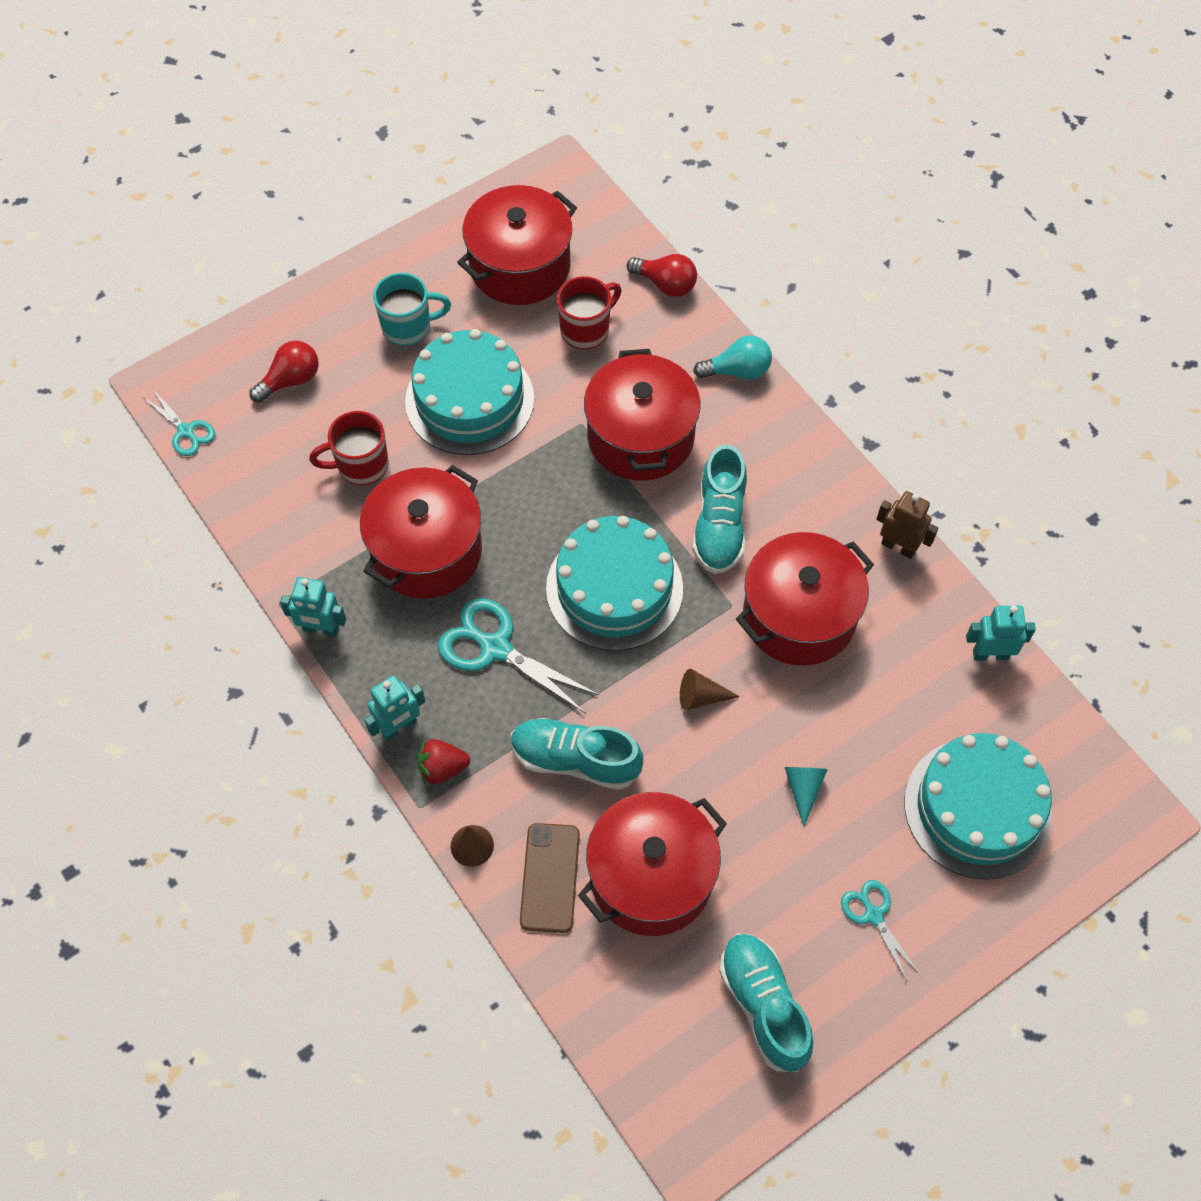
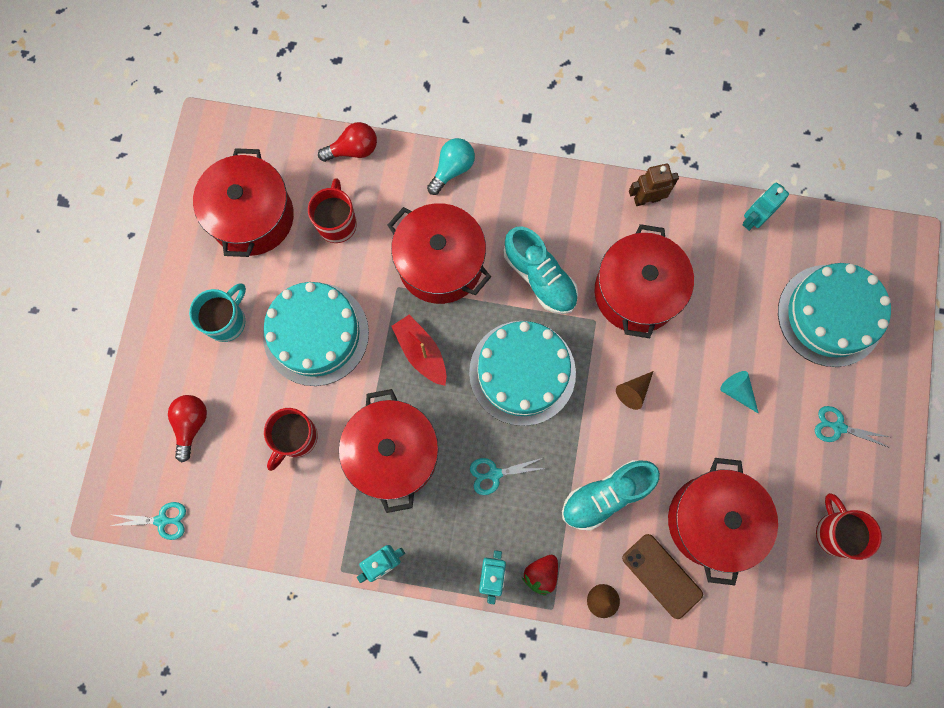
camera: 45 degrees left, 15 degrees up
(495, 648) = (494, 474): turquoise scissors -> turquoise scissors, size x0.57
(542, 492) = (421, 352): none -> red boat
(763, 1006) = (835, 532): turquoise shoe -> red mug

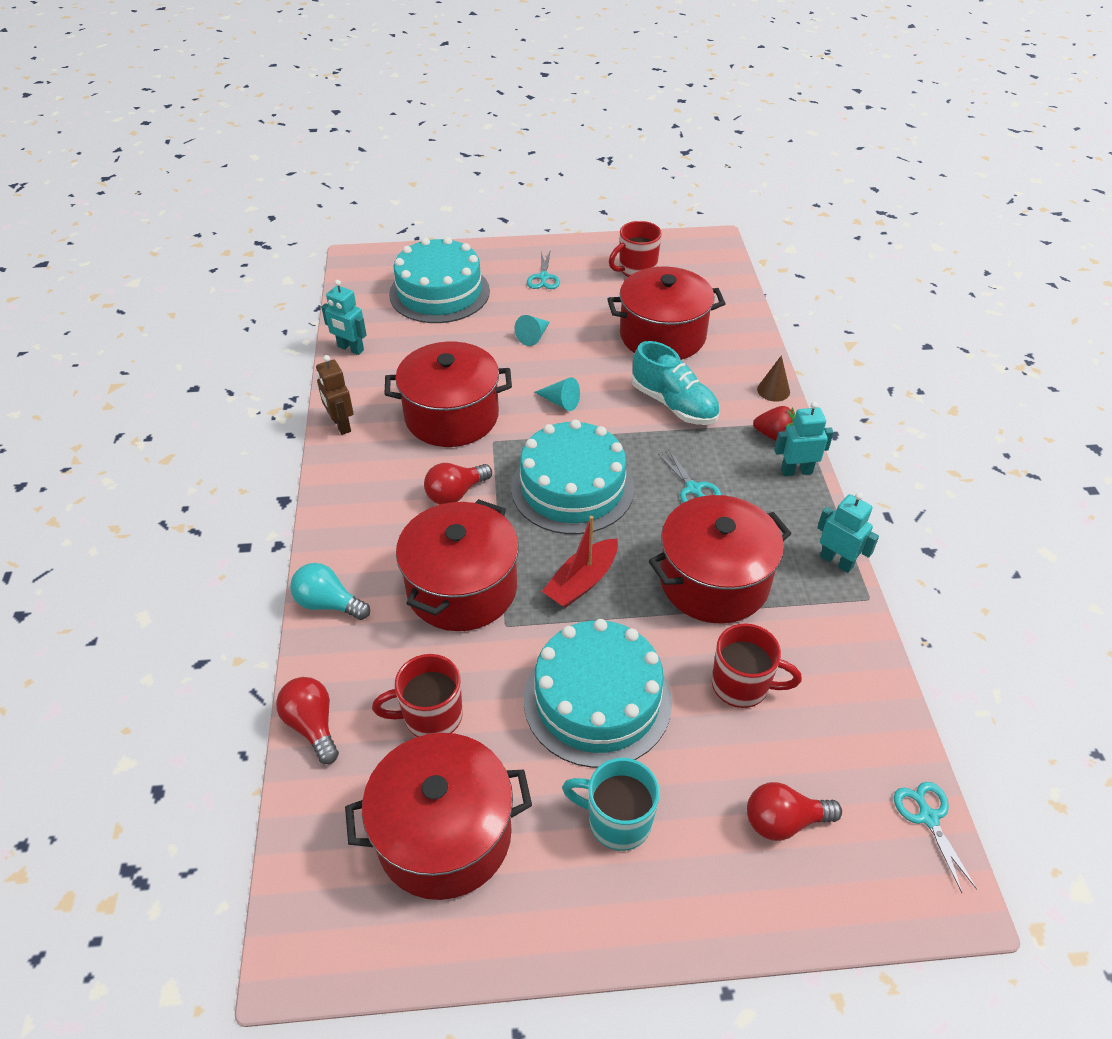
camera: 105 degrees left, 30 degrees down
(540, 277) = (455, 494): turquoise shoe -> red light bulb
(633, 391) = (560, 402): brown cone -> turquoise cone
(662, 575) = (728, 358): brown phone -> none

